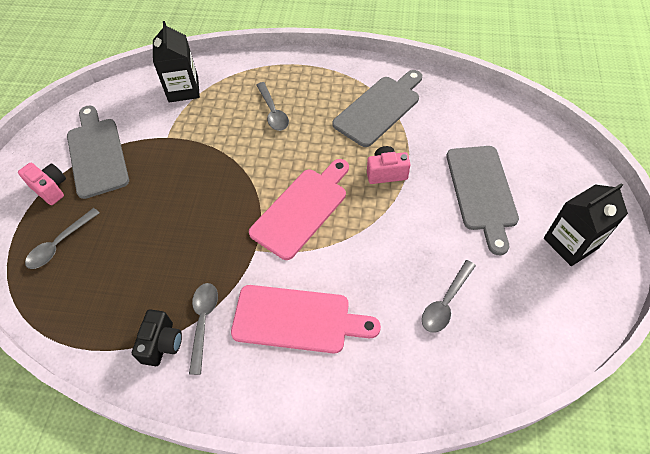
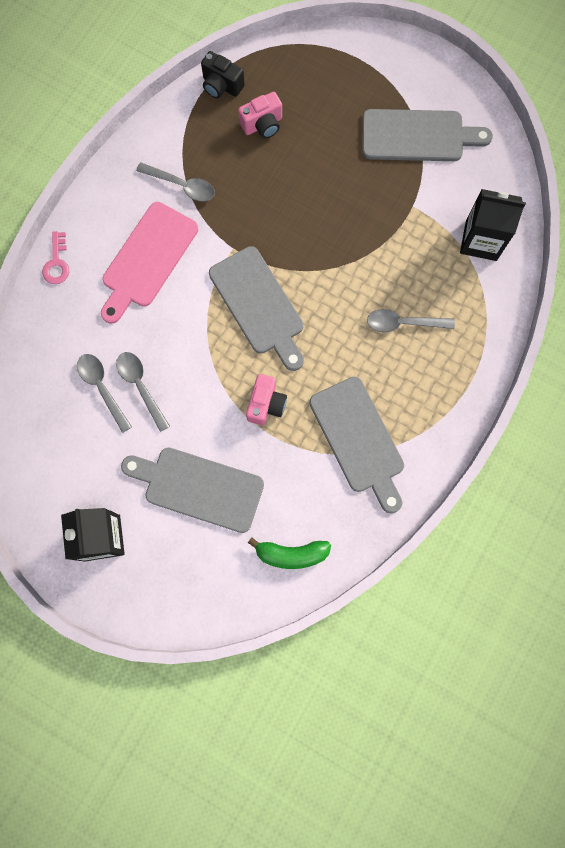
camera: 110 degrees right, 20 degrees up
(50, 189) = (389, 89): pink camera -> pink camera (262, 125)
(60, 244) = (317, 88): grey spoon -> grey spoon (141, 386)
(162, 344) = (177, 150): black camera -> black camera (221, 86)
(302, 209) = (259, 305): pink cutting board -> grey cutting board
(340, 411) = (57, 263): none -> pink key
(488, 118) = (291, 554): none -> green banana

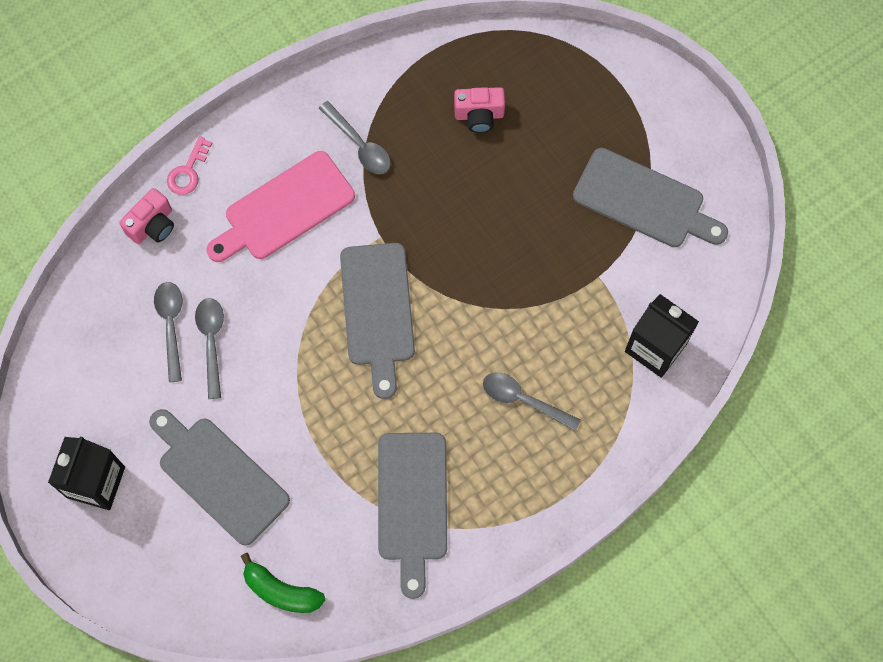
camera: 25 degrees right, 5 degrees down
(221, 86) = (456, 53): black camera -> none
(266, 404) = (332, 421): pink camera -> pink camera (152, 225)

